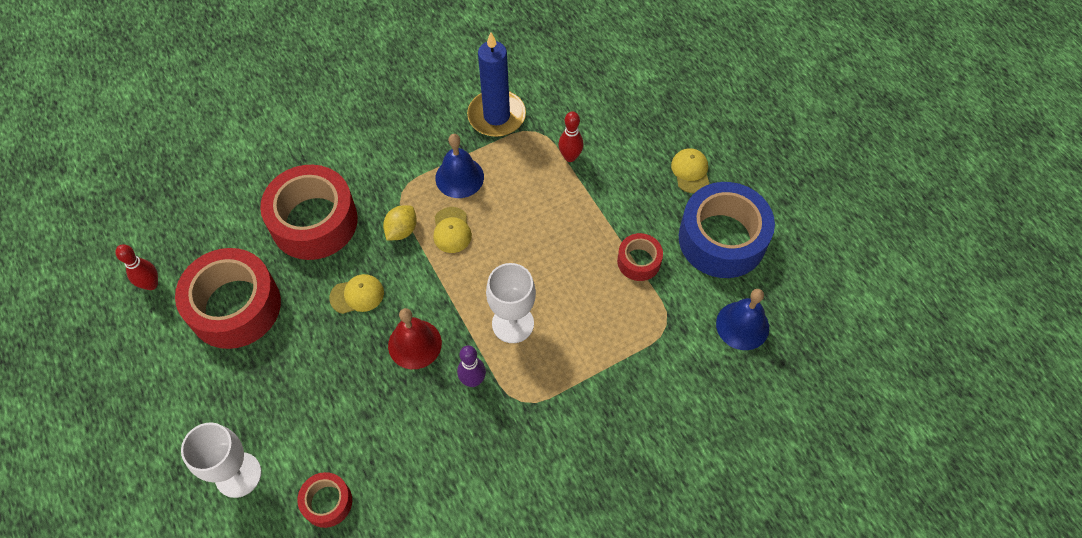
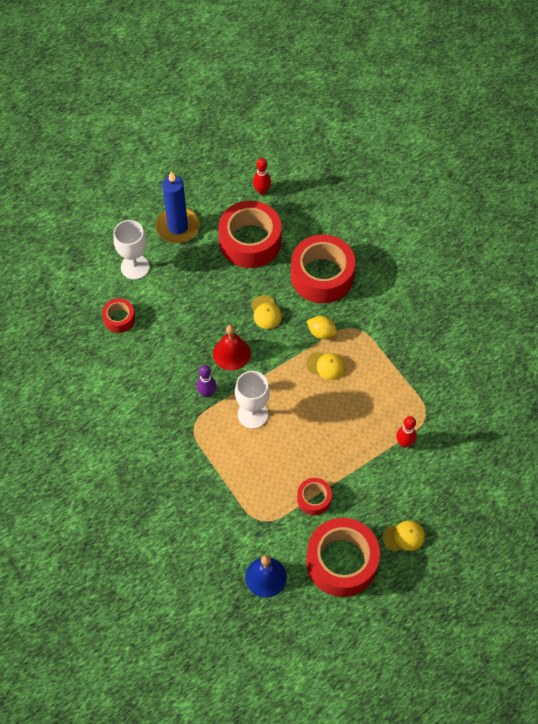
camera: 85 degrees right, 0 degrees up
(451, 230) = (325, 365): yellow cap -> yellow cap turned 150 degrees counterclockwise
(459, 177) = (373, 365): blue bell -> none
(496, 116) = (436, 385): blue candle -> blue candle (178, 227)
(722, 239) = (341, 562): blue tape -> red tape

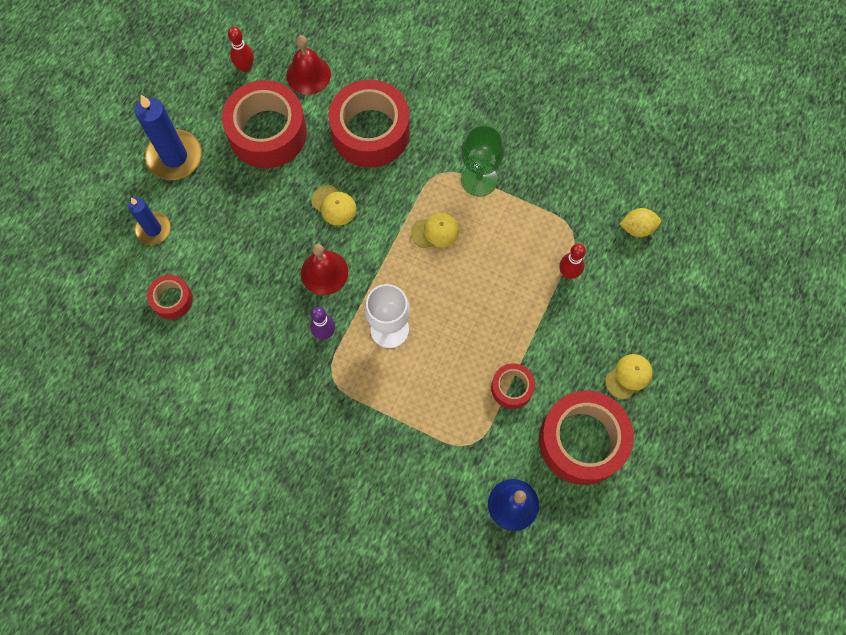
camera: 30 degrees left, 10 degrees up
(135, 267) = (153, 229): white goblet -> blue candle
(302, 216) = (308, 74): none -> red bell
(321, 332) = (408, 197): yellow lemon -> yellow lemon (637, 228)
(379, 346) = (479, 179): none -> green goblet

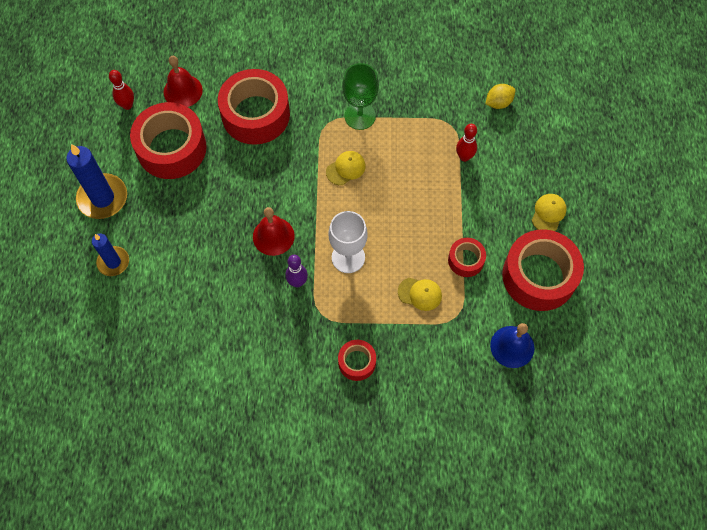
camera: 25 degrees left, 5 degrees down
(172, 300) = (157, 310): red tape -> red tape (357, 362)
(334, 205) = (255, 182): yellow cap -> yellow cap (420, 294)

